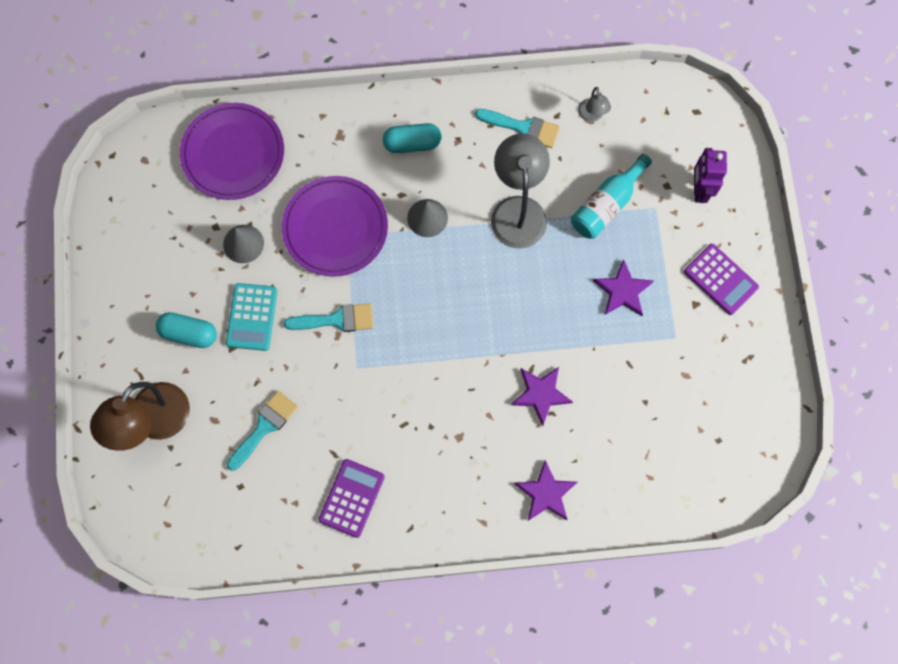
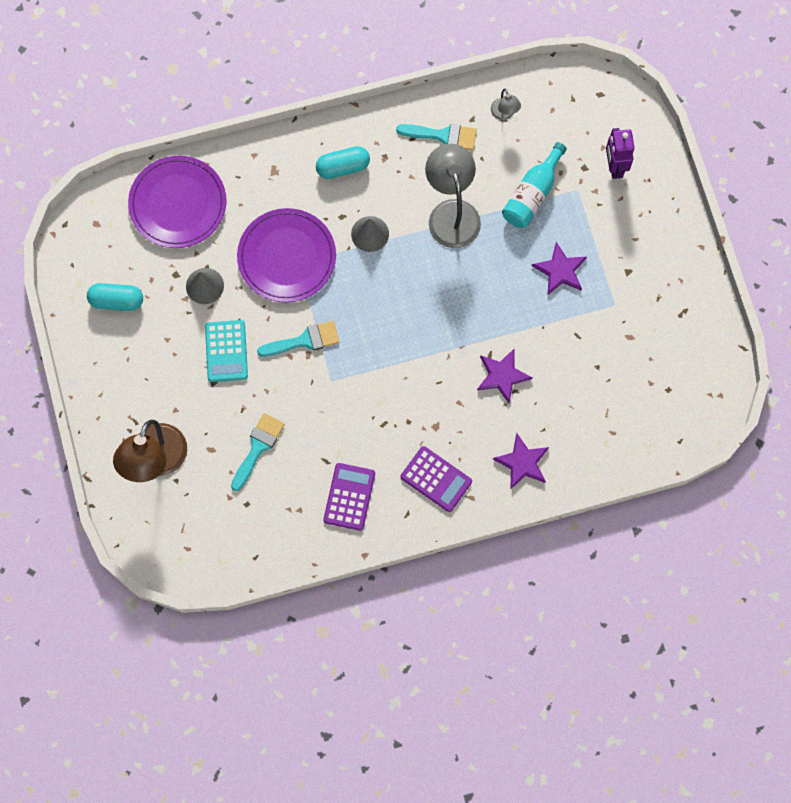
camera: 10 degrees left, 0 degrees up
(189, 333) = (171, 376): turquoise capsule -> turquoise capsule (117, 301)
(720, 279) = (647, 245): purple calculator -> purple calculator (436, 479)

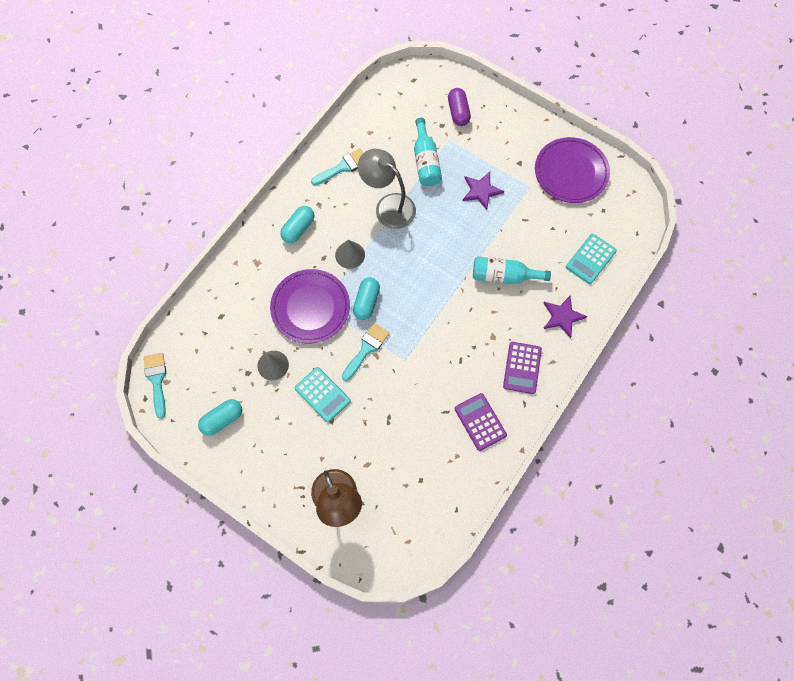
camera: 40 degrees left, 5 degrees down
(178, 204) = (211, 328): purple plate -> purple plate (571, 172)
(258, 448) = (396, 439): turquoise brush -> turquoise brush (157, 380)
(344, 294) = (366, 302): none -> turquoise capsule
(436, 479) = (522, 368): purple calculator -> purple calculator turned 105 degrees clockwise
(502, 376) = (504, 276): purple star -> turquoise bottle
(504, 114) = (368, 129): grey lamp -> none
(606, 429) = (590, 259): none -> turquoise calculator
(614, 167) = (458, 112): purple robot -> purple capsule

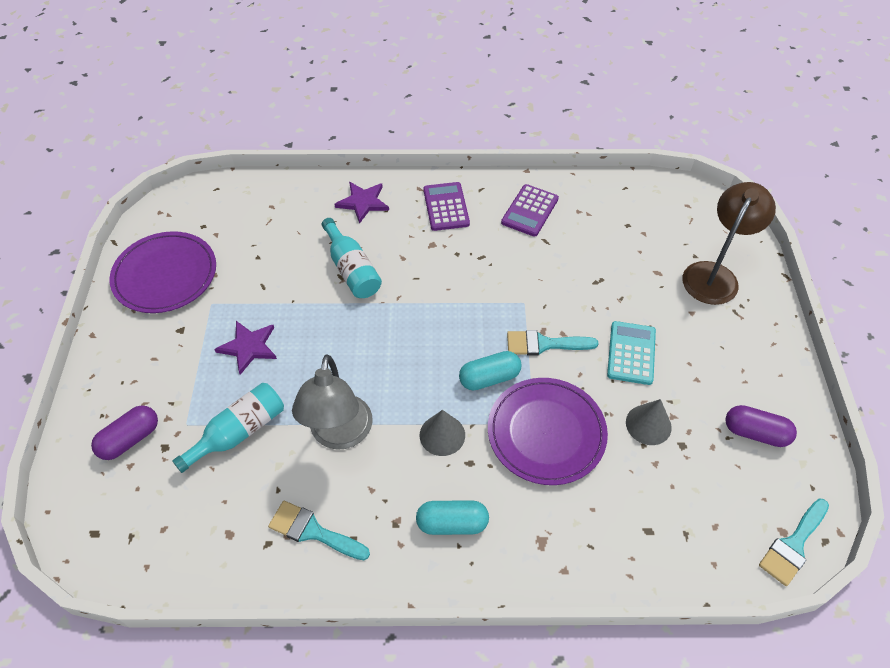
camera: 125 degrees left, 15 degrees down
(222, 419) = (755, 433): turquoise capsule -> purple capsule
(522, 368) = (446, 207): purple calculator -> purple calculator turned 75 degrees counterclockwise
(590, 259) = (276, 210): turquoise calculator -> none

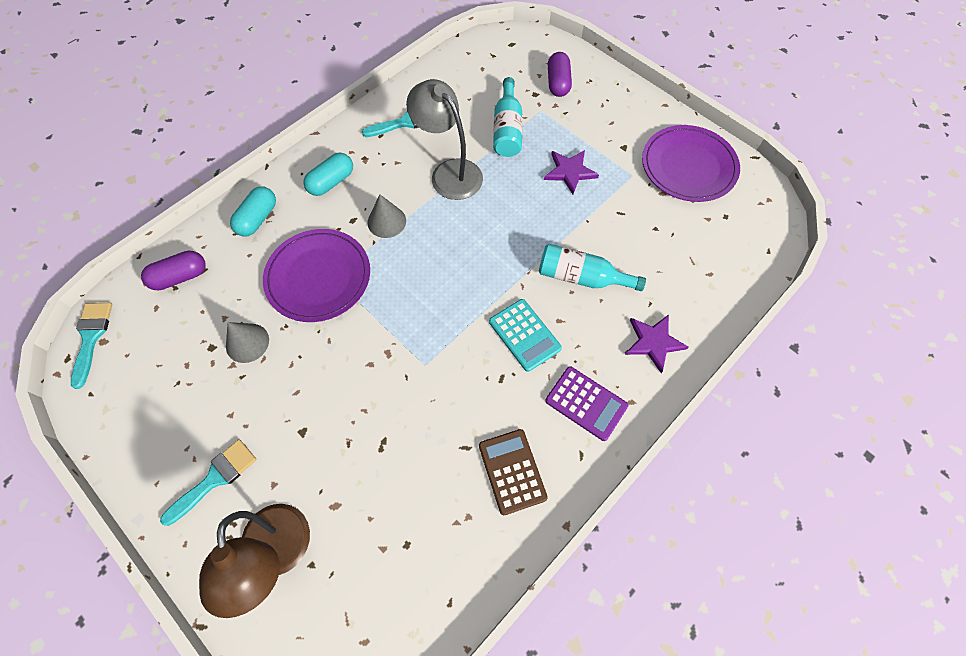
camera: 135 degrees right, 10 degrees up
(489, 378) = (392, 282): turquoise capsule -> turquoise capsule (258, 219)
(530, 211) = (512, 471): purple calculator -> brown calculator
(544, 344) = (376, 342): turquoise brush -> turquoise brush (215, 479)
(631, 353) = (301, 393): turquoise calculator -> turquoise calculator (524, 335)
(755, 433) = (156, 404): purple capsule -> purple capsule (180, 277)

